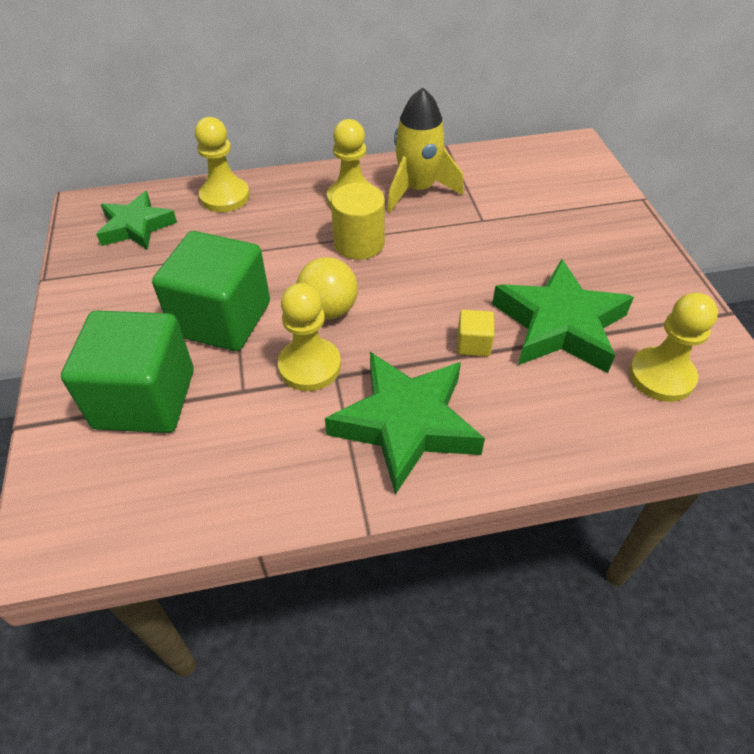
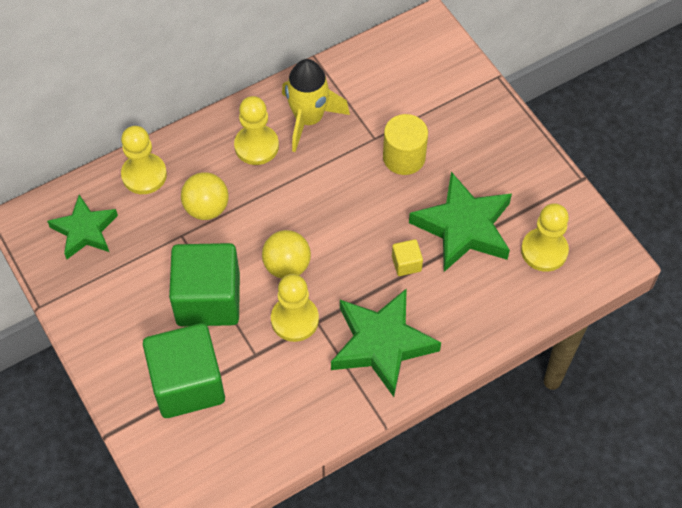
camera: 20 degrees left, 10 degrees up
(270, 237) = (206, 208): none -> yellow ball
(359, 243) = (283, 193): yellow cylinder -> yellow cylinder (404, 157)

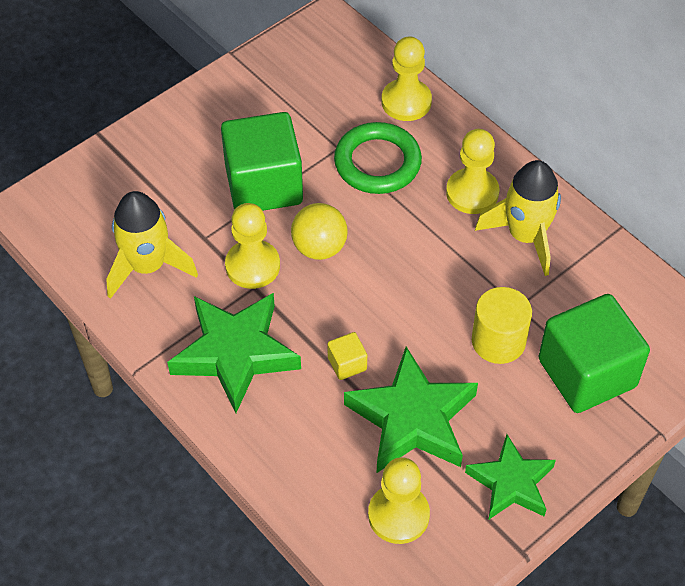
camera: 80 degrees right, 5 degrees down
(85, 230) = (325, 68): green star -> green star (511, 483)
(187, 384) = (161, 186): green cube -> green cube (587, 373)
(206, 208) = (377, 163): yellow ball -> green ring
(276, 404) = (147, 266): none -> yellow rocket

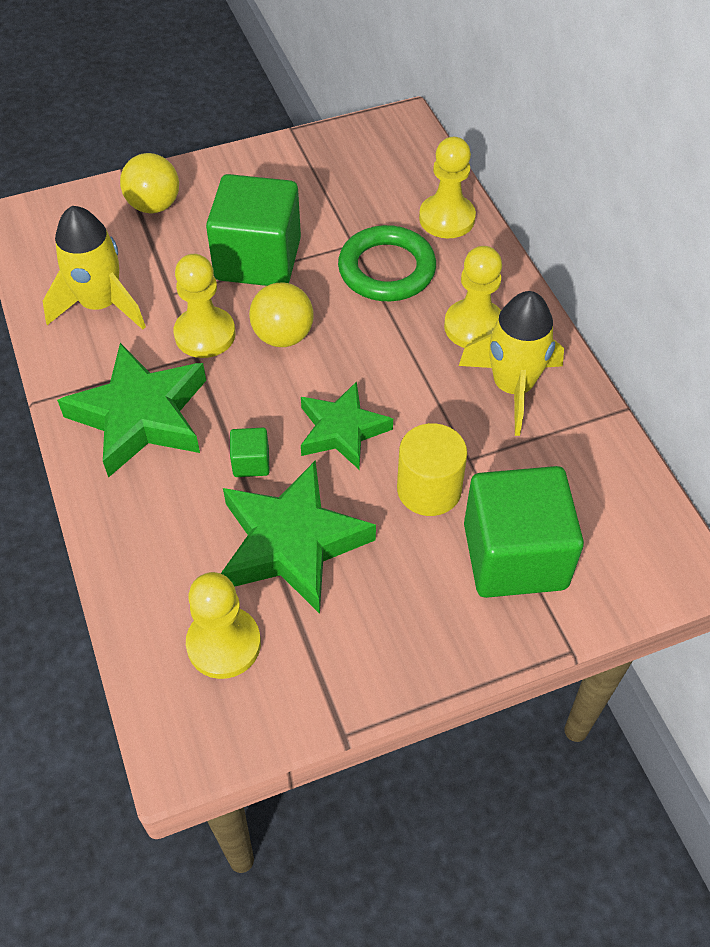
camera: 20 degrees right, 0 degrees up
(146, 160) = (154, 205): none -> yellow ball
(347, 364) = (251, 462): yellow cube -> green cube
(511, 483) = (368, 651): green star -> green star (342, 430)

